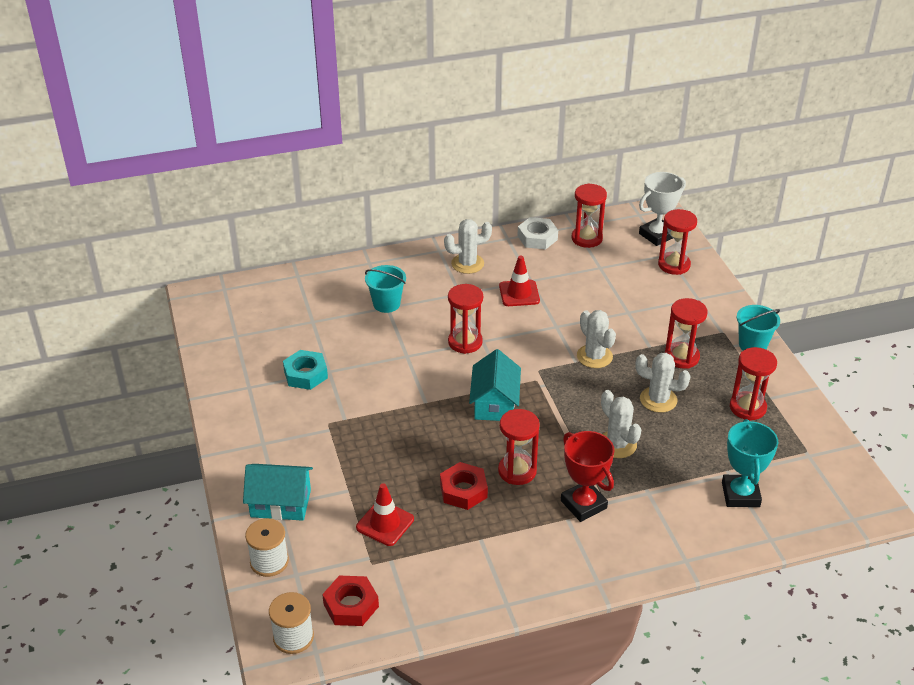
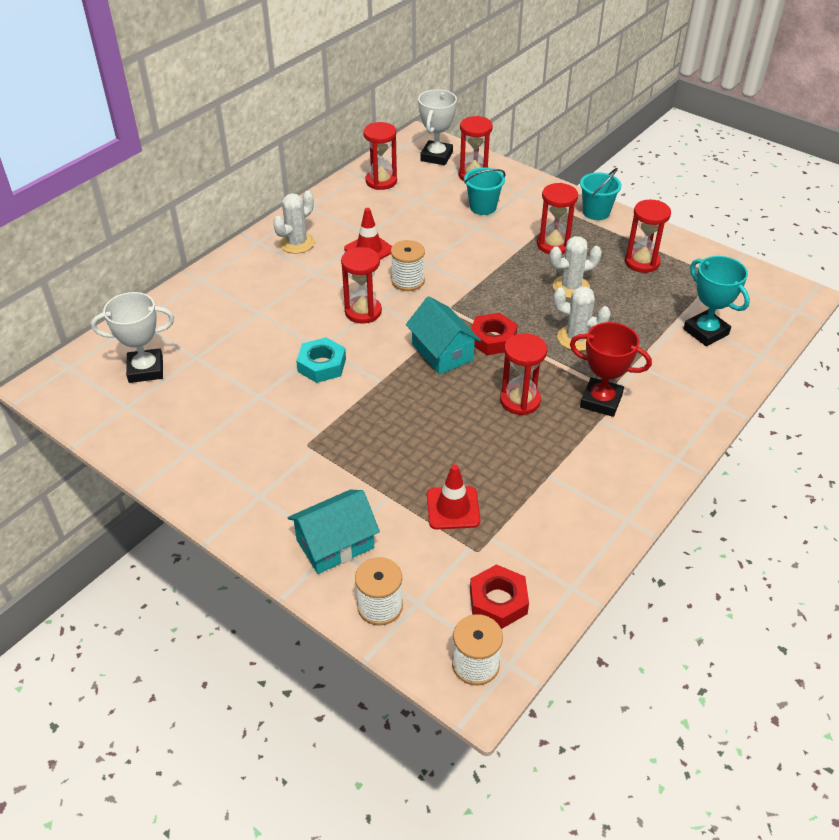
camera: 35 degrees left, 5 degrees up
(271, 314) = (146, 369): none -> white trophy
(305, 374) = (238, 410): turquoise nut -> turquoise nut (321, 365)
(386, 304) = (255, 310): turquoise bucket -> turquoise bucket (483, 207)
(463, 490) = (492, 441): red nut -> red nut (492, 339)
(525, 333) = (408, 281): none -> white spool
(537, 238) = (338, 197): white nut -> none
(594, 356) = (485, 275): white cactus -> none

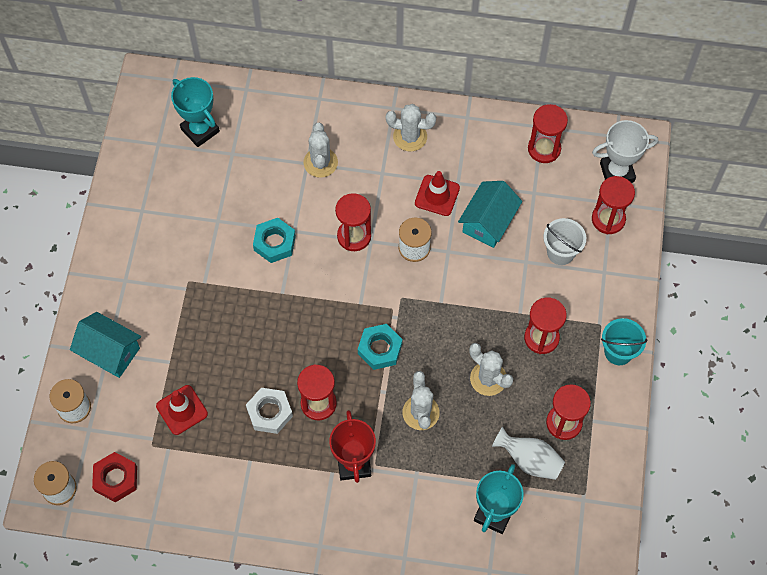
camera: 60 degrees right, 20 degrees up
(146, 369) = (200, 130): white trophy -> turquoise trophy
(267, 304) = (320, 162): none -> white cactus
(442, 352) = (341, 320): turquoise house -> turquoise house (488, 222)
(483, 207) = (560, 252): turquoise bucket -> white bucket
(492, 339) = (380, 349): red nut -> turquoise nut
(505, 439) = (269, 412): none -> white nut
(665, 293) = (529, 460): none -> white vase

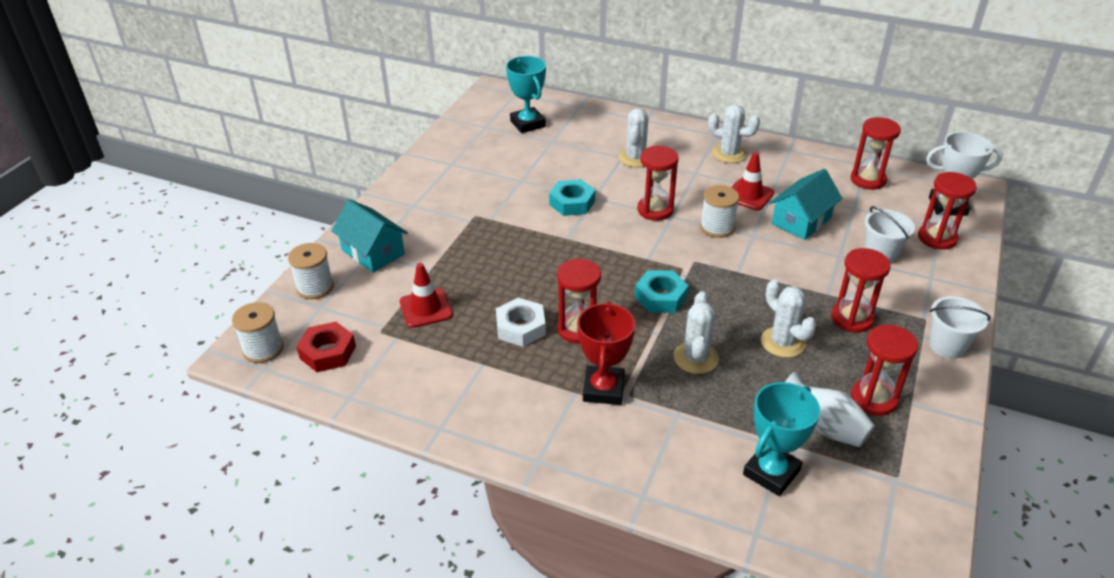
camera: 15 degrees right, 25 degrees down
(618, 352) = (947, 346): turquoise bucket -> white bucket

